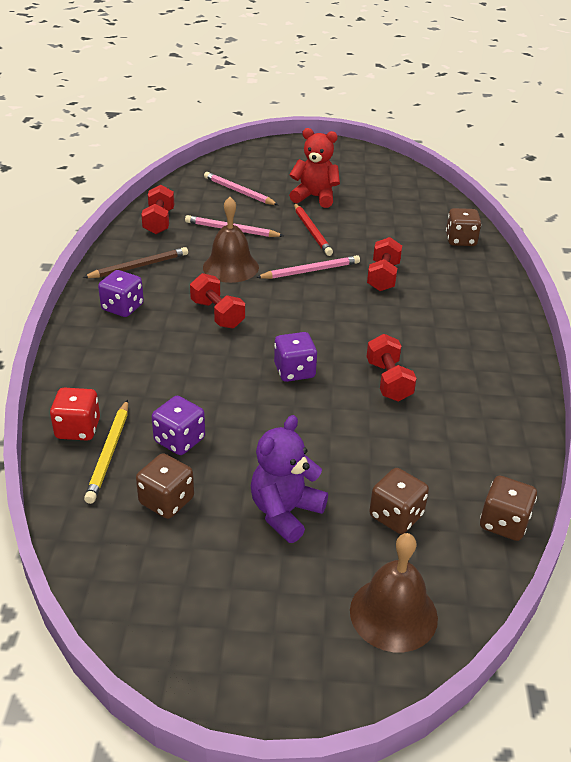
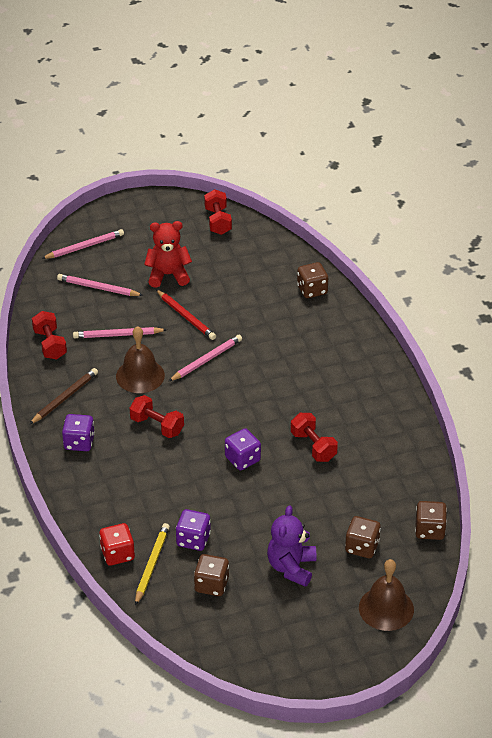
camera: 20 degrees left, 5 degrees up
(109, 453) = (152, 565): yellow pencil -> yellow pencil turned 150 degrees counterclockwise
(248, 161) = (84, 246): none -> pink pencil
(383, 277) = (266, 349): red dumbbell -> red dumbbell (218, 221)

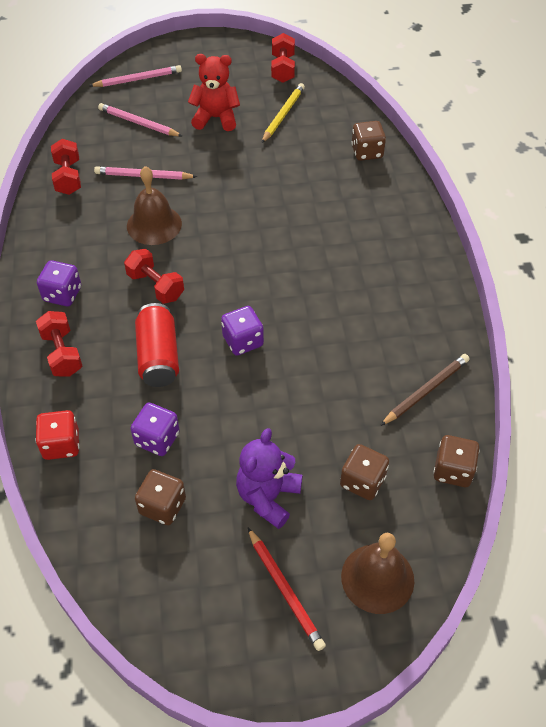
camera: 10 degrees right, 10 degrees up
(65, 398) = (64, 239): brown pencil -> brown pencil (426, 391)
(152, 565) = (97, 466): yellow pencil -> yellow pencil (283, 115)
(176, 480) = (158, 356): none -> red can
(186, 317) = (222, 165): red pencil -> red pencil (285, 590)
(206, 360) = (232, 216): pink pencil -> none
(313, 446) = (330, 336): red dumbbell -> red dumbbell (62, 353)

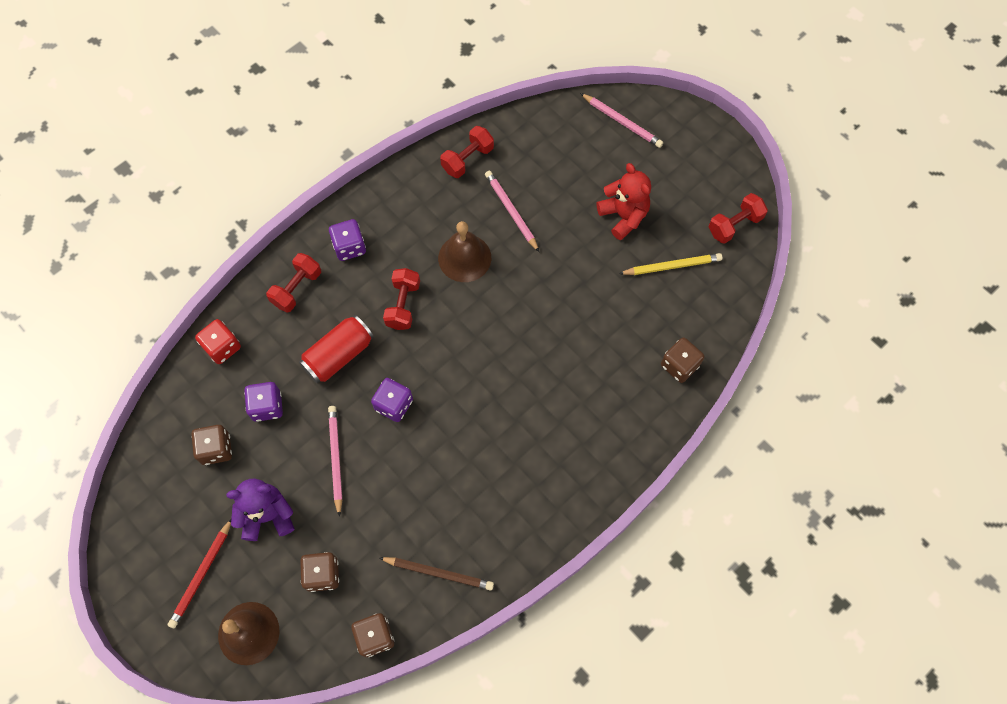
camera: 55 degrees right, 15 degrees up
(138, 123) = (569, 162): pink pencil -> pink pencil (335, 458)

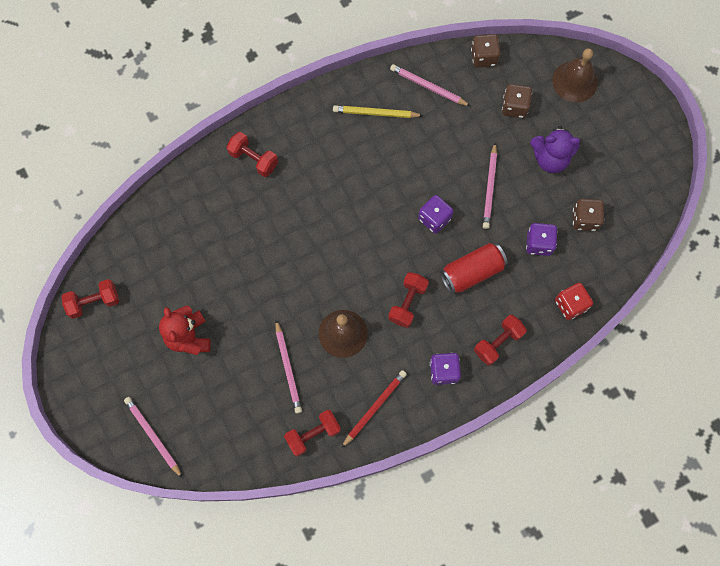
camera: 165 degrees left, 5 degrees up
(201, 575) = (605, 128): red pencil -> red pencil (374, 407)
(439, 573) = (428, 87): brown pencil -> pink pencil
(624, 421) = (253, 159): none -> red dumbbell
(672, 266) = (164, 278): yellow pencil -> yellow pencil (375, 113)
(679, 365) = (192, 191): brown dice -> none

